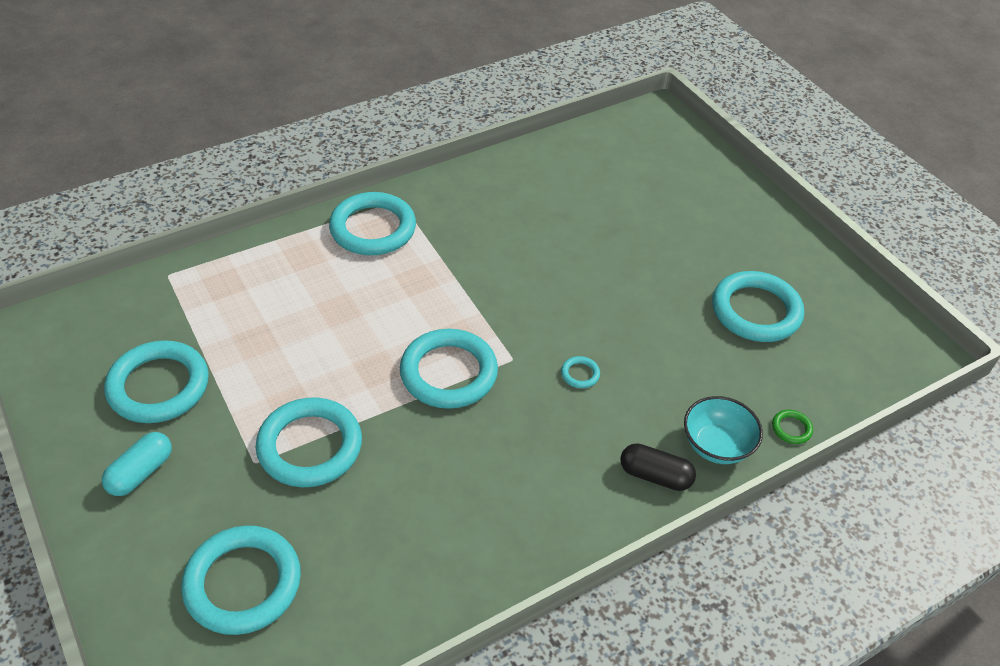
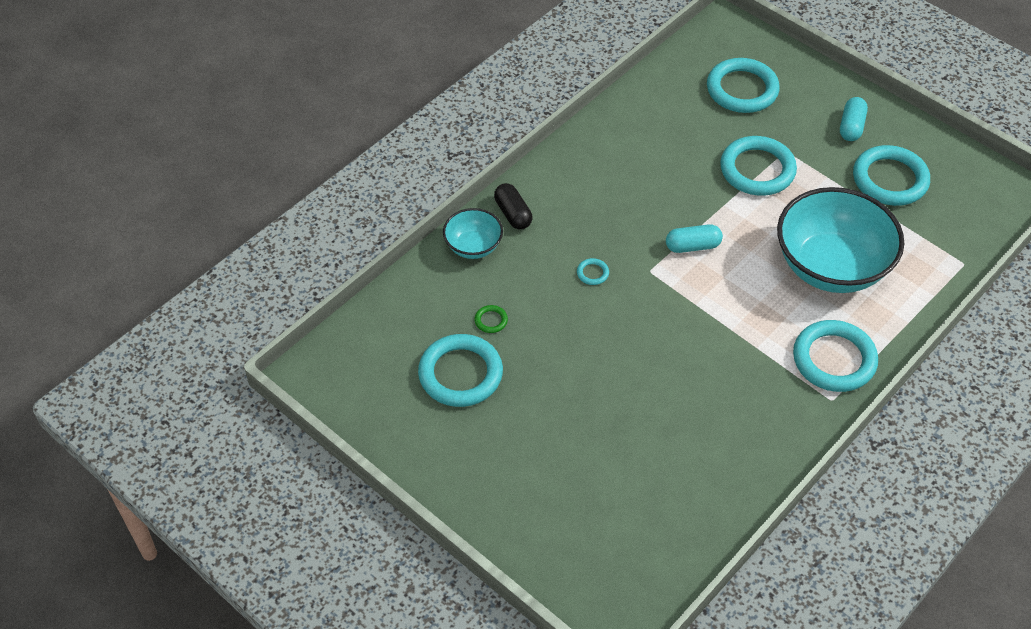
camera: 165 degrees right, 5 degrees up
(309, 309) = (831, 267): none -> turquoise bowl
(448, 373) = (692, 246): turquoise ring -> turquoise capsule
(655, 476) = (513, 214): black capsule -> black capsule turned 60 degrees clockwise
(791, 428) = (418, 275): green ring -> green ring (491, 320)

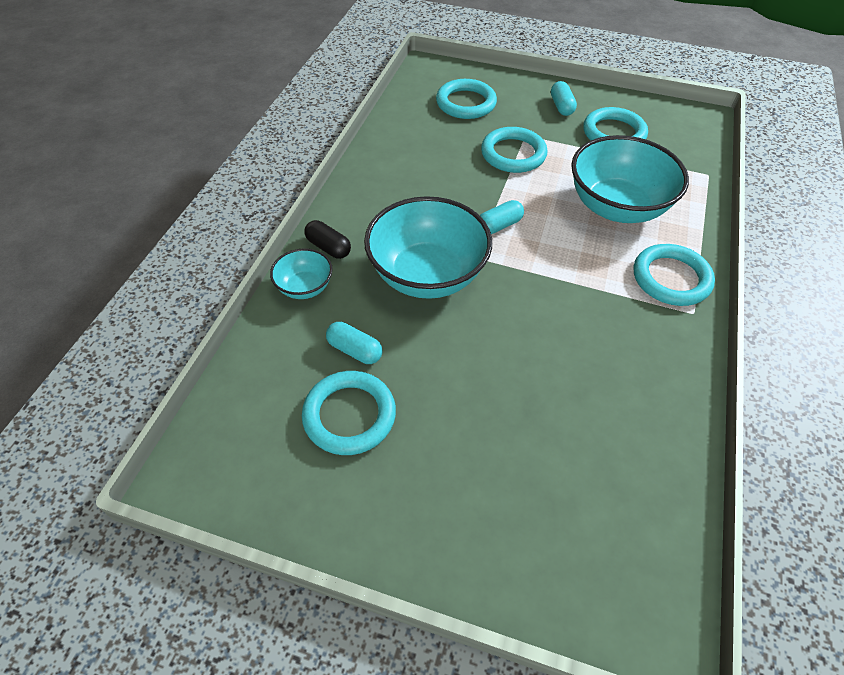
camera: 25 degrees left, 0 degrees up
(491, 320) = (354, 350): green ring -> turquoise capsule
(592, 273) = (427, 275): turquoise ring -> turquoise bowl

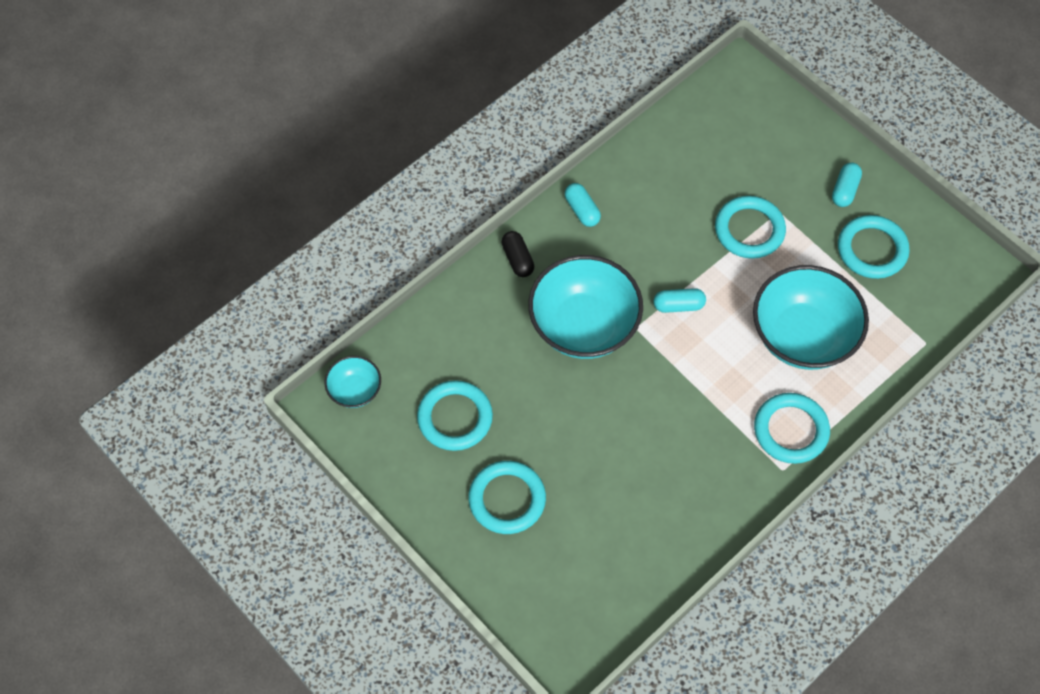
camera: 30 degrees right, 10 degrees up
(305, 287) = (478, 290): turquoise bowl -> turquoise bowl (355, 391)
(354, 350) = (487, 367): turquoise capsule -> turquoise capsule (582, 210)
(466, 103) = (747, 142): turquoise ring -> turquoise ring (507, 499)

